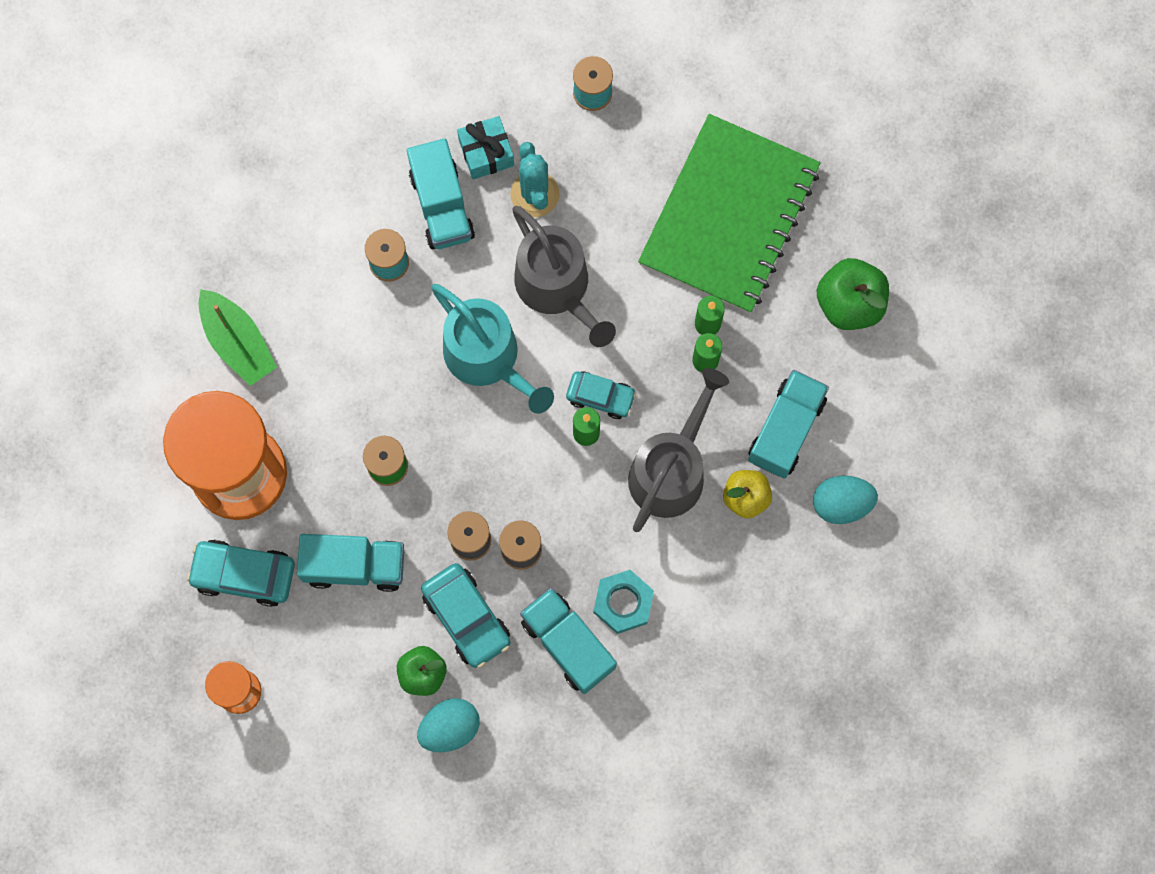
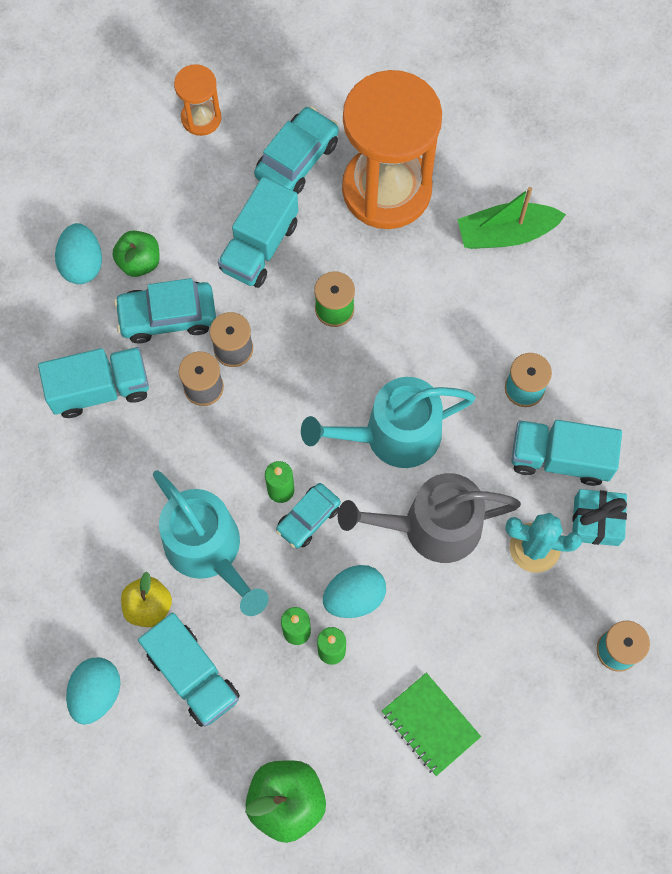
camera: 115 degrees right, 5 degrees down
(623, 603) = (110, 452): turquoise nut -> none
(651, 326) = (354, 597): none -> turquoise egg
(671, 470) = (208, 550): grey watering can -> turquoise watering can
(729, 216) = (430, 724): green notebook -> green notebook, size x0.45

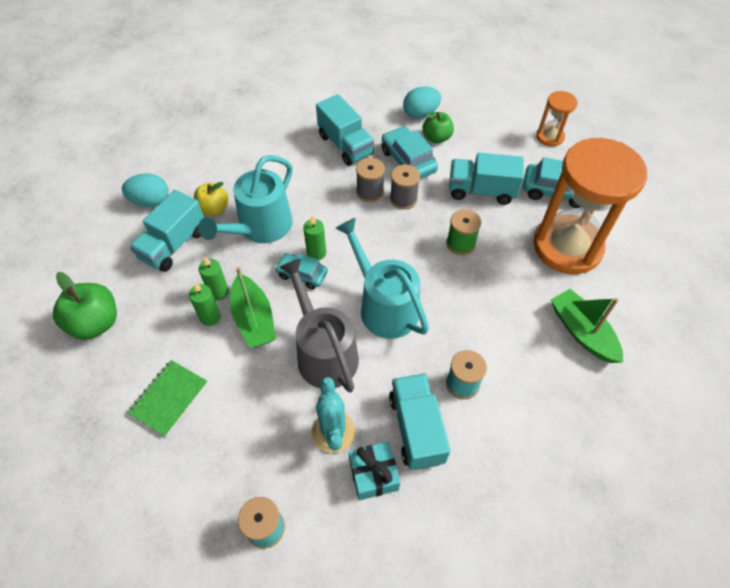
camera: 70 degrees right, 15 degrees down
(354, 597) = (254, 319): turquoise egg -> green boat

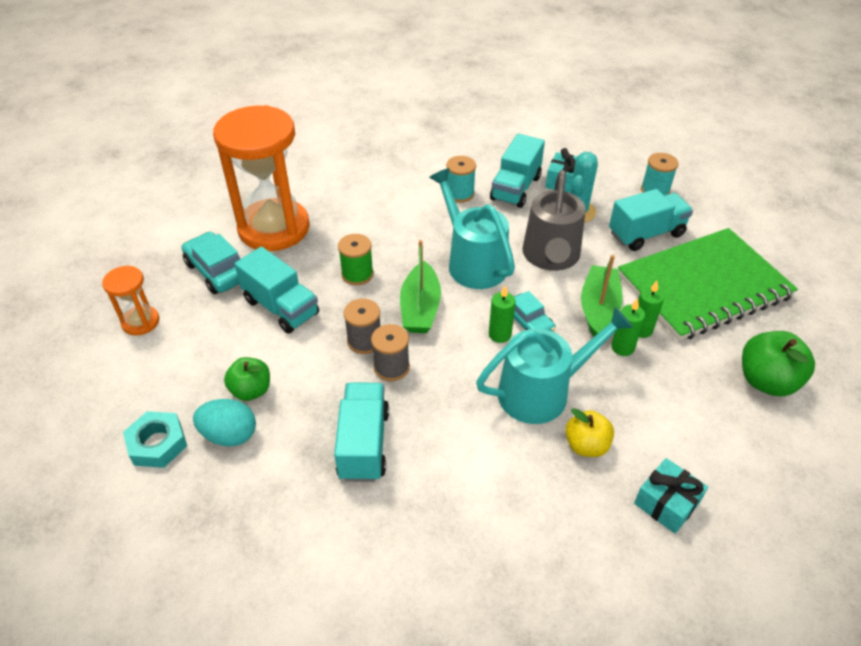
camera: 145 degrees left, 10 degrees down
(151, 201) = (666, 503): turquoise egg -> turquoise gift
(169, 398) = (703, 286): green notebook -> green notebook, size x2.24
(173, 245) = (654, 424): turquoise truck -> turquoise truck (646, 234)
(384, 306) = (473, 262): turquoise watering can -> turquoise watering can turned 150 degrees clockwise
(408, 161) = (314, 380): turquoise car -> none
(451, 93) = (157, 444): none -> turquoise nut
(582, 332) = (341, 179): green boat -> green boat (420, 308)

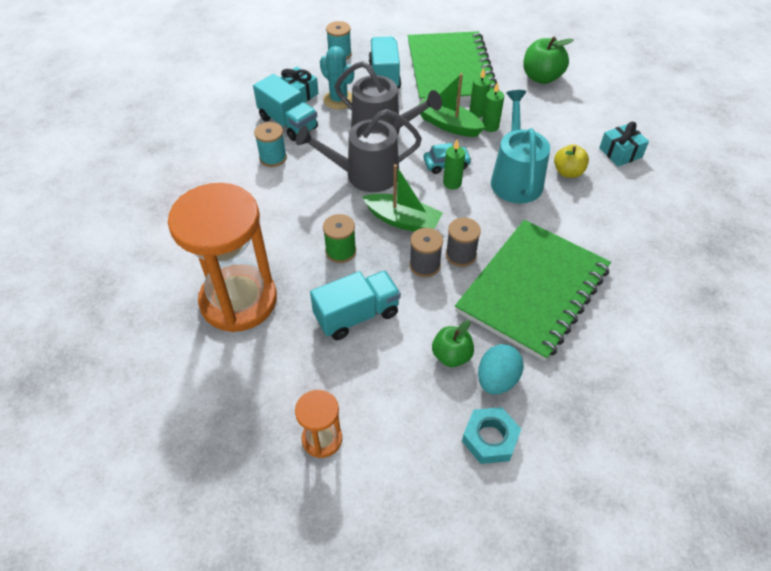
camera: 70 degrees left, 5 degrees up
(217, 271) = (278, 359): turquoise car -> none
(363, 444) = (533, 290): turquoise truck -> green notebook
(473, 262) = (365, 174): turquoise watering can -> grey watering can

